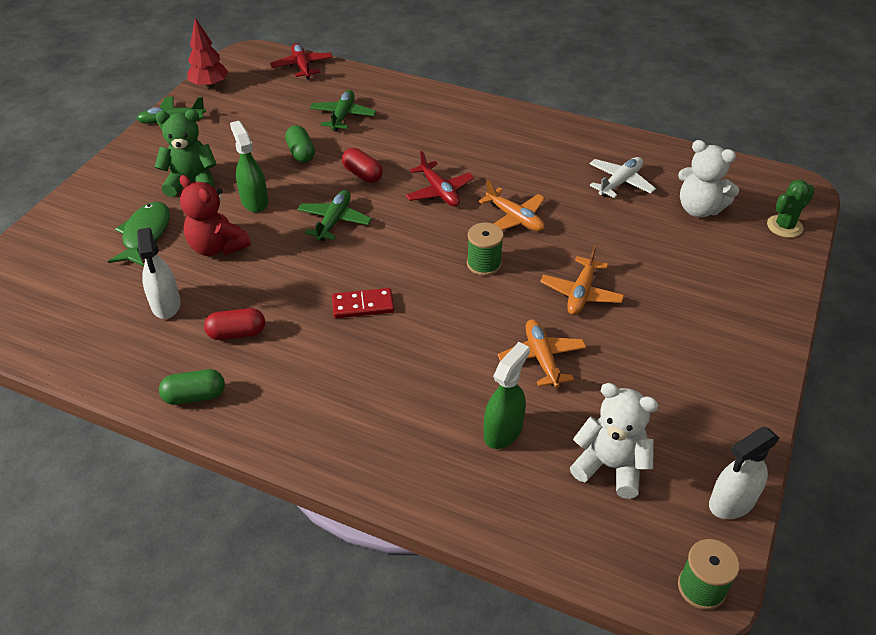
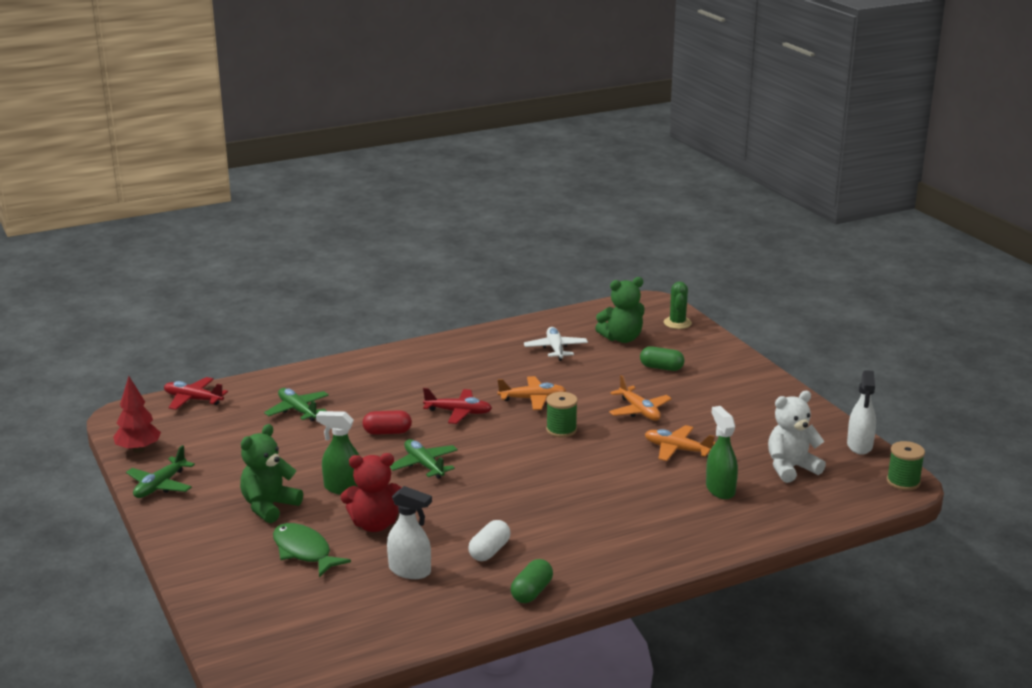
camera: 50 degrees left, 20 degrees down
(237, 333) = (489, 551): red capsule -> white capsule
(301, 153) = (315, 446): green capsule -> green capsule (661, 368)
(363, 305) = (535, 490): red domino -> none
(699, 209) = (622, 338): white teddy bear -> green teddy bear

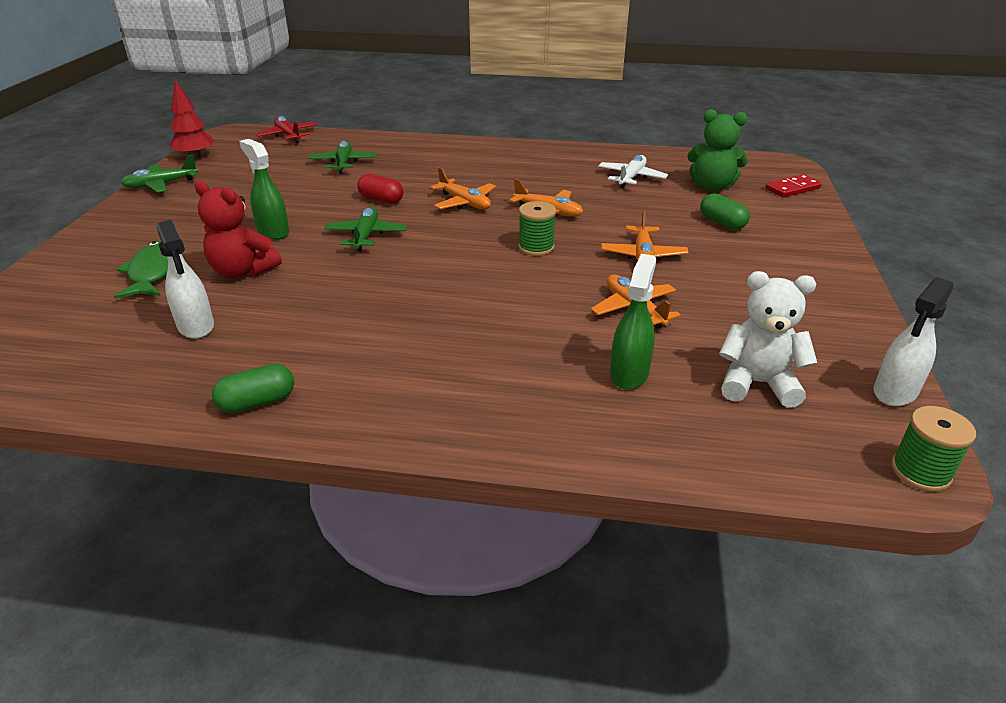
camera: 35 degrees right, 10 degrees up
(269, 506) = (197, 226): green teddy bear -> none
(458, 412) = (464, 202): red plane -> orange plane
(489, 551) = (290, 338): white capsule -> none
(677, 323) = (792, 188): green cactus -> red domino

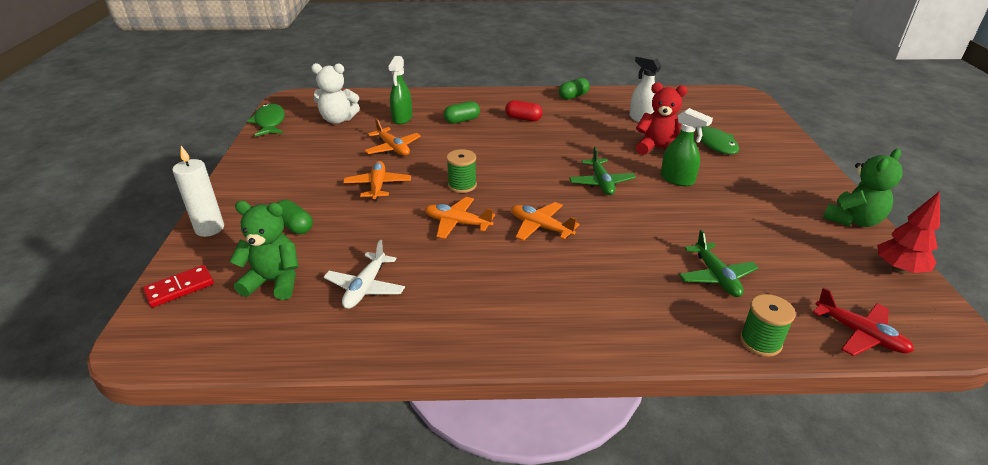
camera: 170 degrees right, 0 degrees up
(161, 185) = (852, 220): green plane -> green teddy bear
(381, 200) = (622, 223): red capsule -> red capsule (523, 119)
(514, 356) = (462, 120): none -> green capsule
(815, 228) = (209, 229): none -> white candle
(895, 392) = (270, 122): white spray bottle -> green fish
(920, 471) = (288, 99): green spool -> green spool (760, 342)

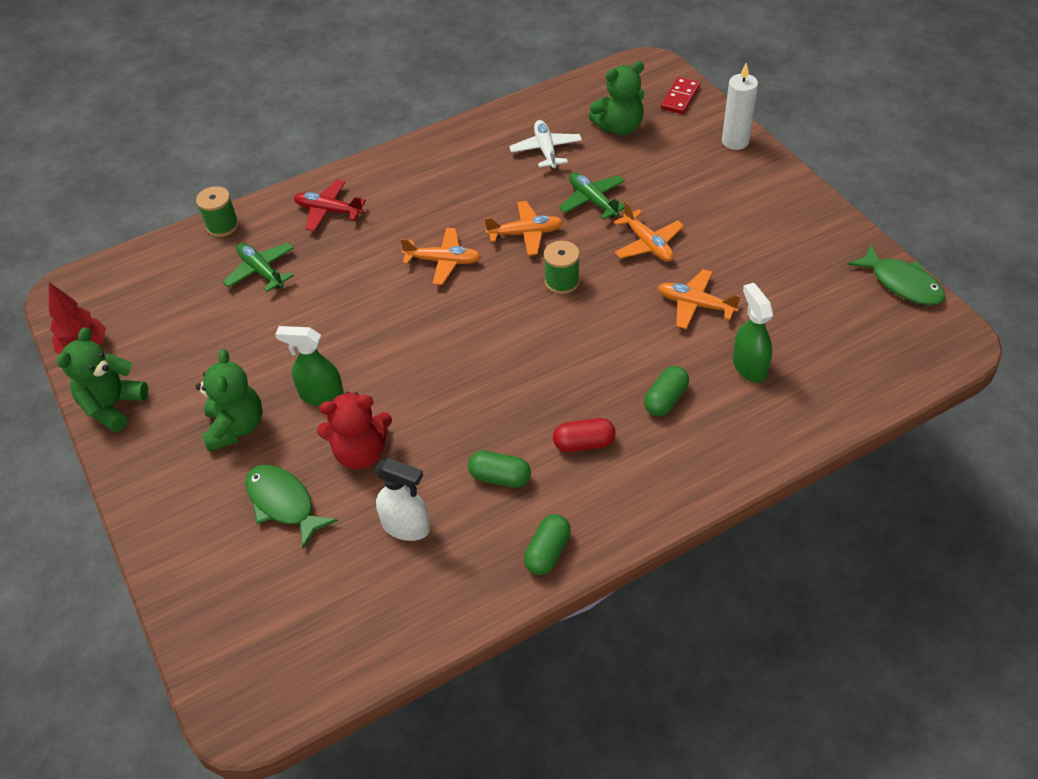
camera: 155 degrees right, 15 degrees up
(295, 226) = (667, 172): green capsule -> green capsule (500, 477)
(338, 120) = (827, 326): white teddy bear -> none
(601, 183) = (410, 350): green plane -> green plane (593, 201)
(745, 181) = (236, 427): none -> green teddy bear
(860, 334) = (142, 262): red plane -> red plane (328, 211)

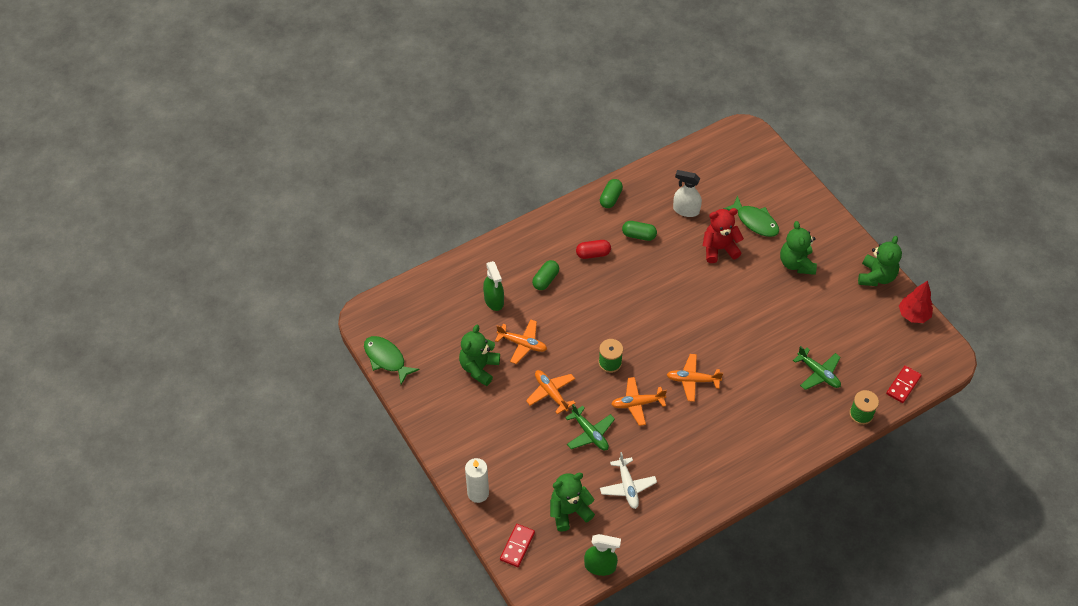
camera: 175 degrees right, 5 degrees up
(149, 258) = (903, 385): none -> red domino
(321, 395) = (751, 283): green spray bottle -> green spray bottle (600, 566)
(328, 211) = (785, 427): red plane -> none
(757, 273) = (479, 368): none -> green teddy bear

